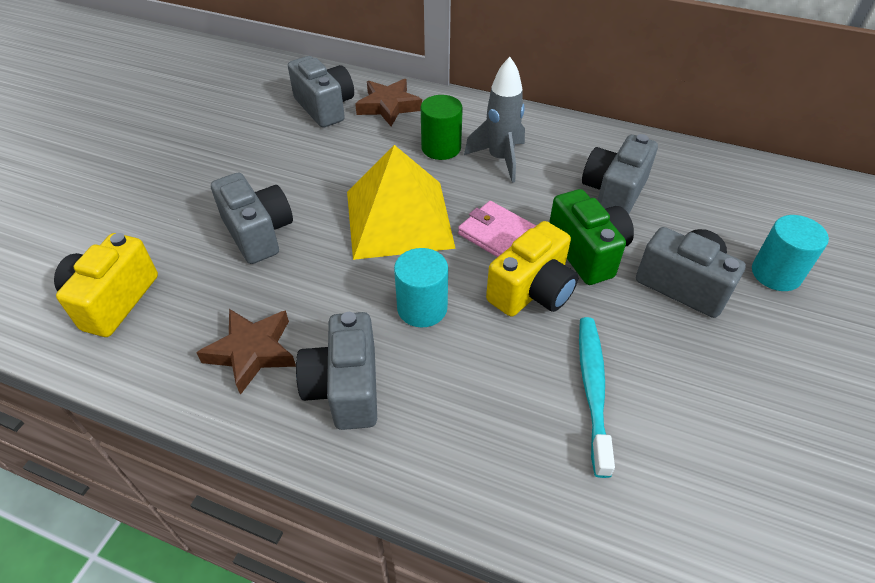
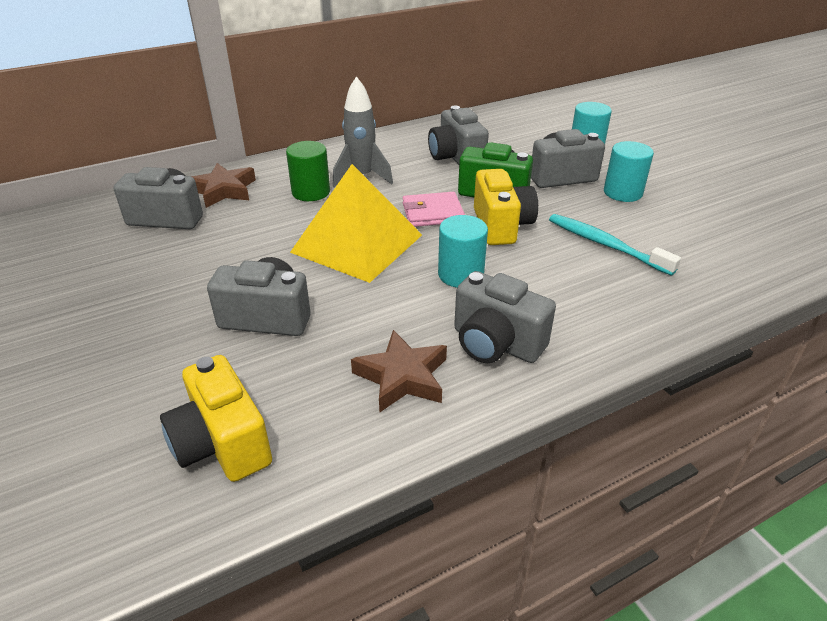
camera: 50 degrees left, 10 degrees down
(720, 353) = (622, 193): none -> turquoise cylinder

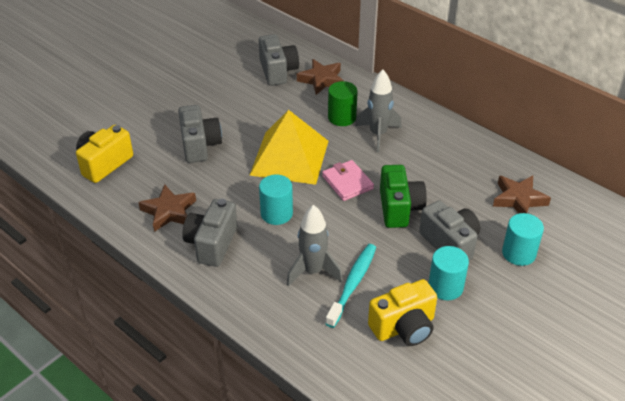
camera: 70 degrees right, 5 degrees up
(456, 158) = (443, 175): grey camera -> none
(501, 226) = (349, 222): yellow camera -> yellow camera (404, 327)
(512, 132) = (518, 199): none -> brown star
(577, 268) = (313, 271): none -> grey rocket

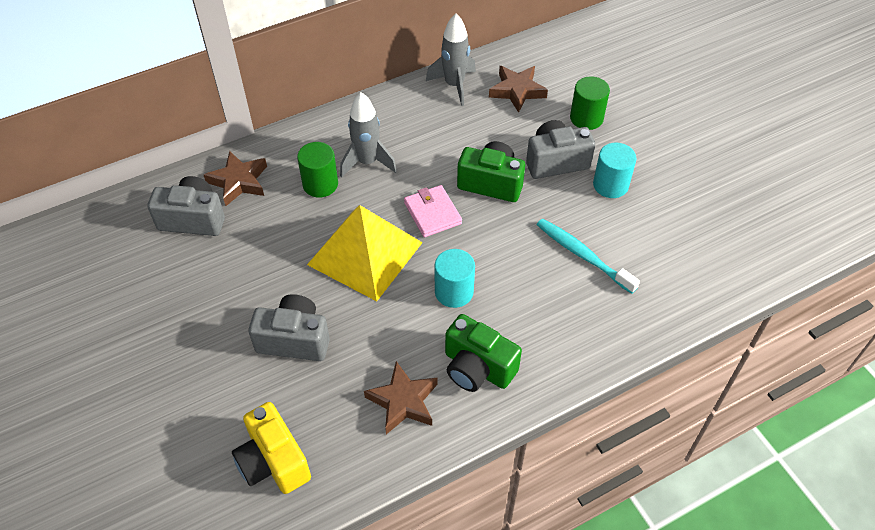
camera: 70 degrees left, 10 degrees up
(212, 244) = (477, 368): grey camera -> green camera
(313, 271) = (554, 283): grey rocket -> grey rocket (454, 85)
(347, 182) = (432, 213): pink wallet -> pink wallet turned 75 degrees clockwise
(404, 327) = (650, 233): yellow camera -> none
(518, 253) = (586, 118): turquoise cylinder -> green cylinder

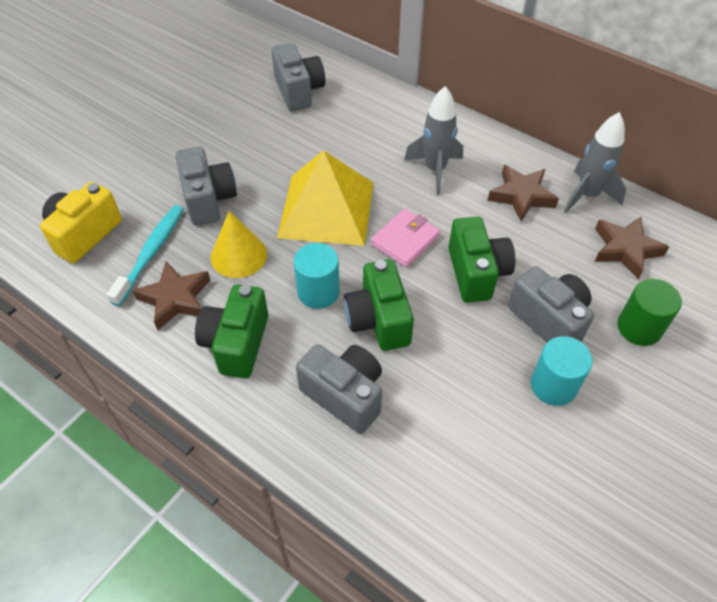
camera: 65 degrees right, 0 degrees up
(239, 181) = (354, 100): brown star -> brown star (521, 196)
(320, 184) = (386, 149): green cylinder -> none
(380, 336) = (239, 255): none -> yellow cone
(503, 262) = (378, 320): none -> green camera
(563, 310) = (344, 395): none -> grey camera
(583, 255) = (431, 390): turquoise toothbrush -> turquoise toothbrush (151, 253)

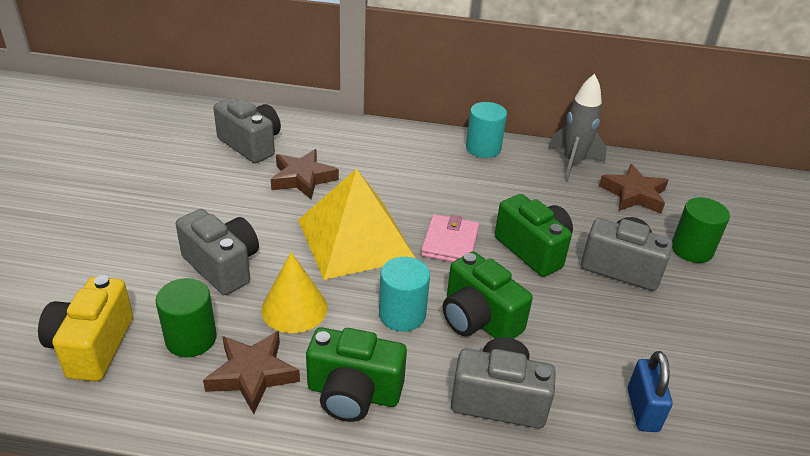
camera: 30 degrees left, 15 degrees down
(151, 253) = (191, 339): turquoise toothbrush -> green cylinder
(237, 343) = (353, 393): green camera -> green camera turned 60 degrees counterclockwise
(435, 170) = (432, 177): grey rocket -> none
(460, 456) = (642, 410): none -> blue padlock
(521, 196) = (522, 178): brown star -> brown star (302, 178)
(553, 385) = (667, 318): turquoise cylinder -> turquoise cylinder (483, 148)

